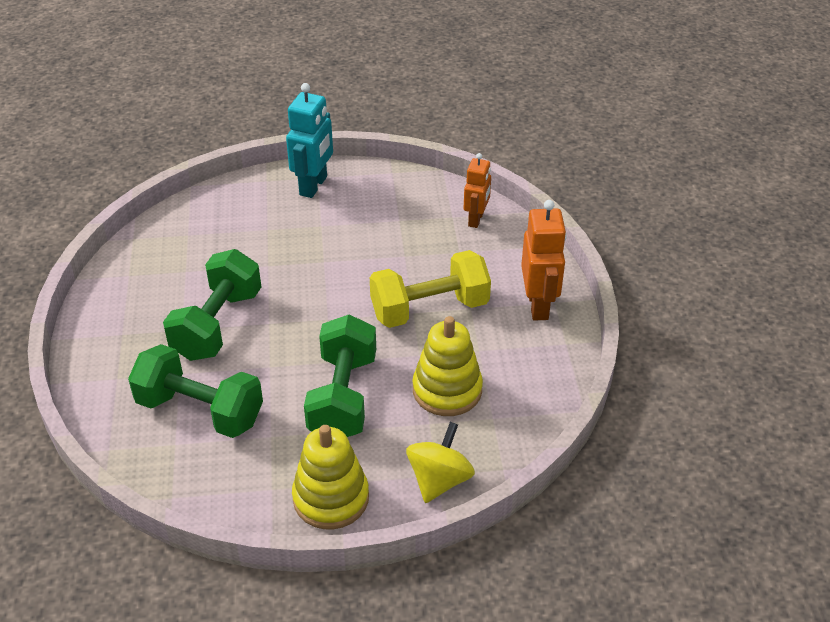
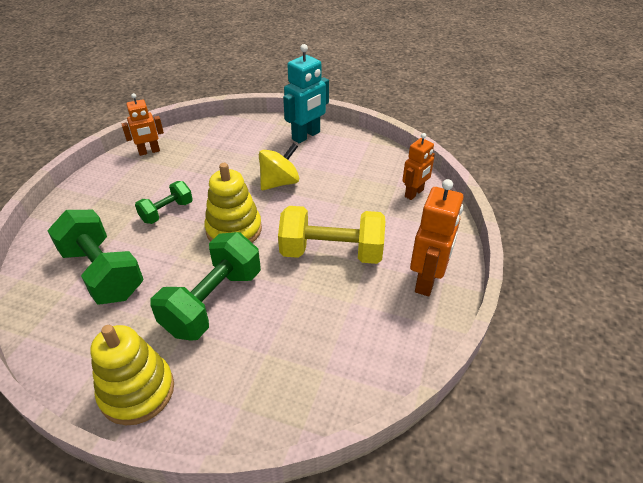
camera: 25 degrees right, 0 degrees up
(134, 262) = (149, 152): none -> orange robot
(217, 325) = (167, 212): green dumbbell -> green dumbbell, size x0.56
(439, 480) = (238, 414): yellow spinning top -> yellow spinning top (279, 182)
(447, 390) = (301, 328): yellow stacking toy -> yellow stacking toy (234, 230)

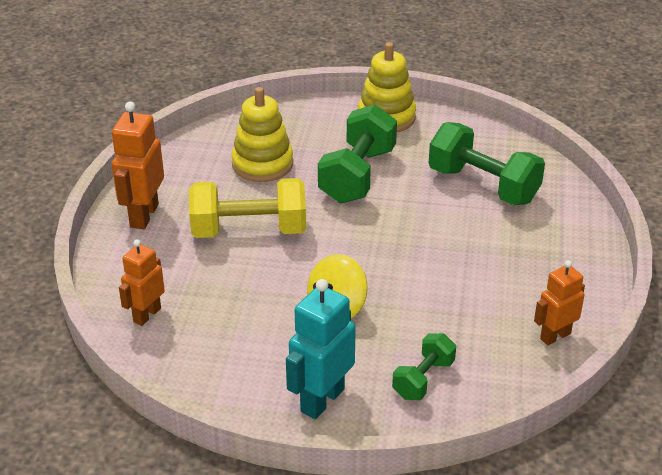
camera: 170 degrees right, 5 degrees down
(167, 212) = (462, 252): green dumbbell -> green dumbbell (423, 379)
(234, 230) = (370, 241): yellow stacking toy -> yellow stacking toy (262, 164)

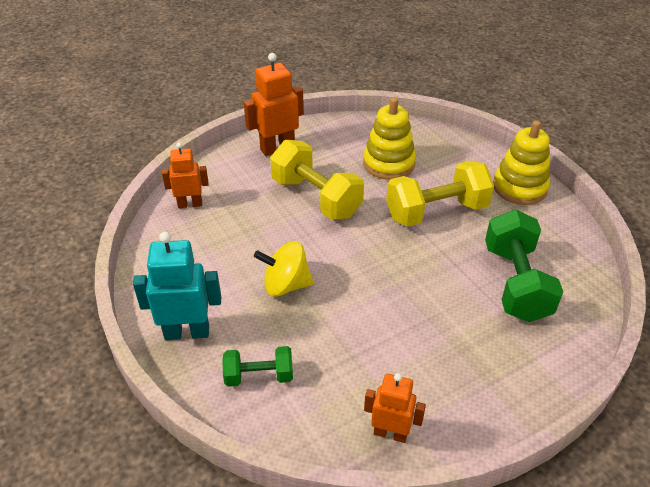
camera: 50 degrees right, 5 degrees up
(357, 175) = (436, 212): green dumbbell -> yellow dumbbell

